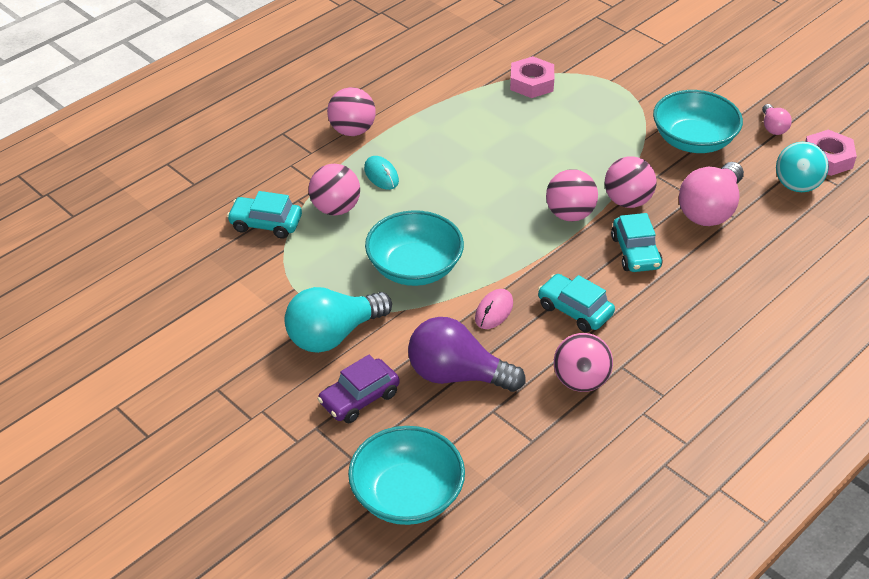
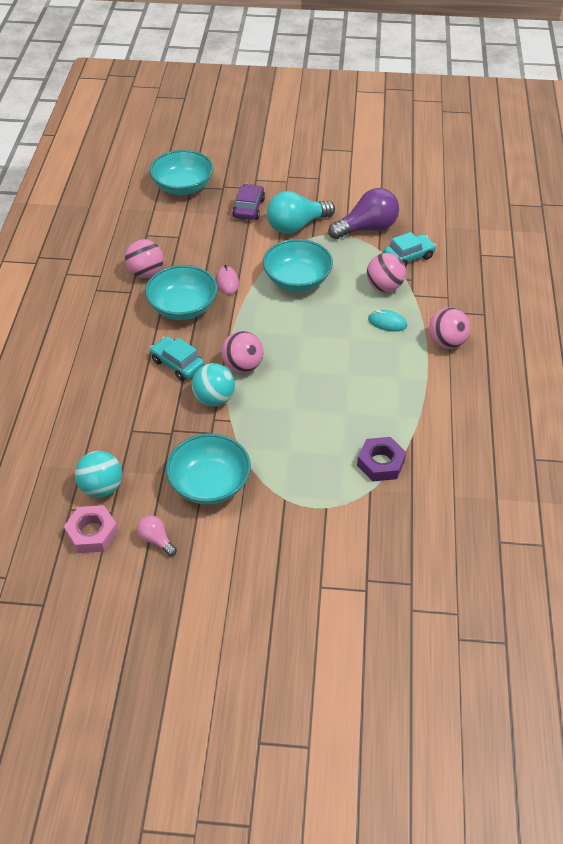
camera: 140 degrees right, 5 degrees up
(333, 335) = (296, 226): turquoise light bulb -> turquoise light bulb turned 135 degrees counterclockwise
(457, 375) = (213, 242): purple light bulb -> purple light bulb (367, 228)
(531, 83) = (381, 463): pink nut -> purple nut
(574, 310) = (183, 307): turquoise car -> turquoise bowl
(627, 201) = (214, 399): pink ball -> turquoise ball
(710, 210) = (152, 426): pink light bulb -> none

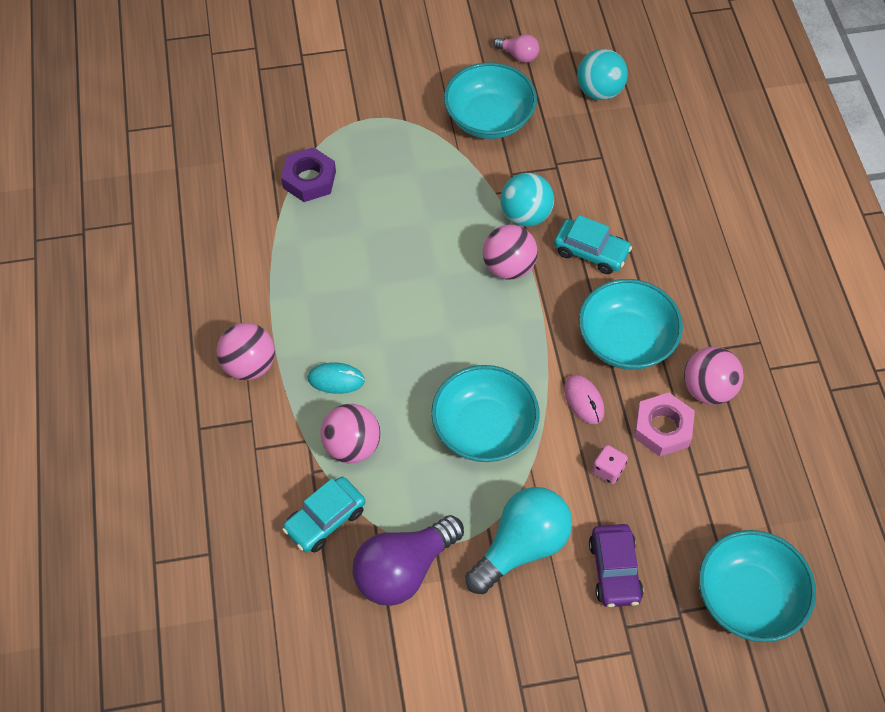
camera: 165 degrees right, 10 degrees up
(92, 533) = (584, 48): pink nut -> pink nut (662, 428)
(230, 248) = (608, 470): none -> pink dice

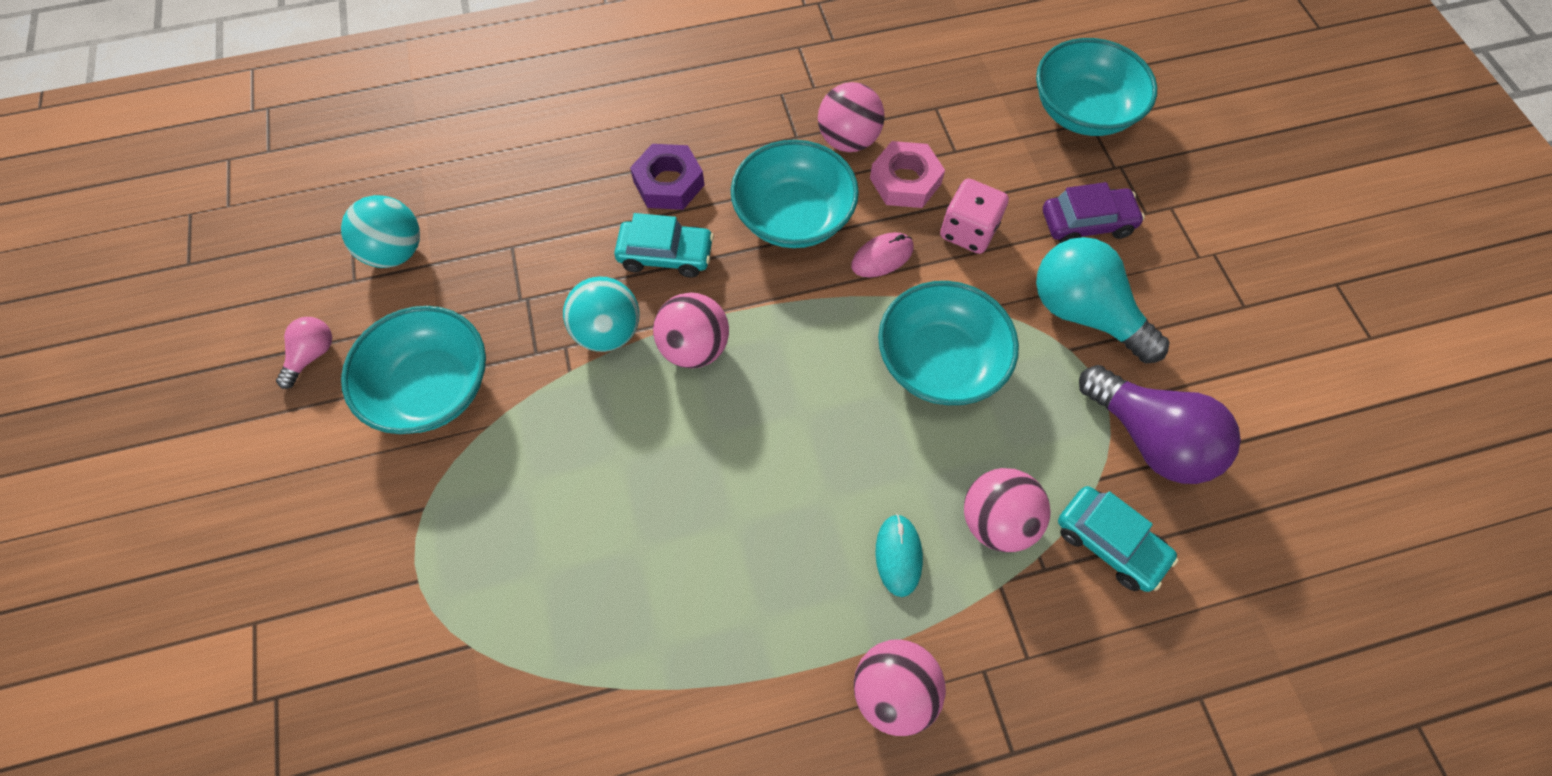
camera: 95 degrees left, 5 degrees up
(309, 179) = (537, 647): purple nut -> purple nut (669, 183)
(591, 252) = (666, 255): turquoise car -> turquoise car turned 75 degrees clockwise
(608, 470) = (968, 231): pink dice -> pink dice, size x1.60

